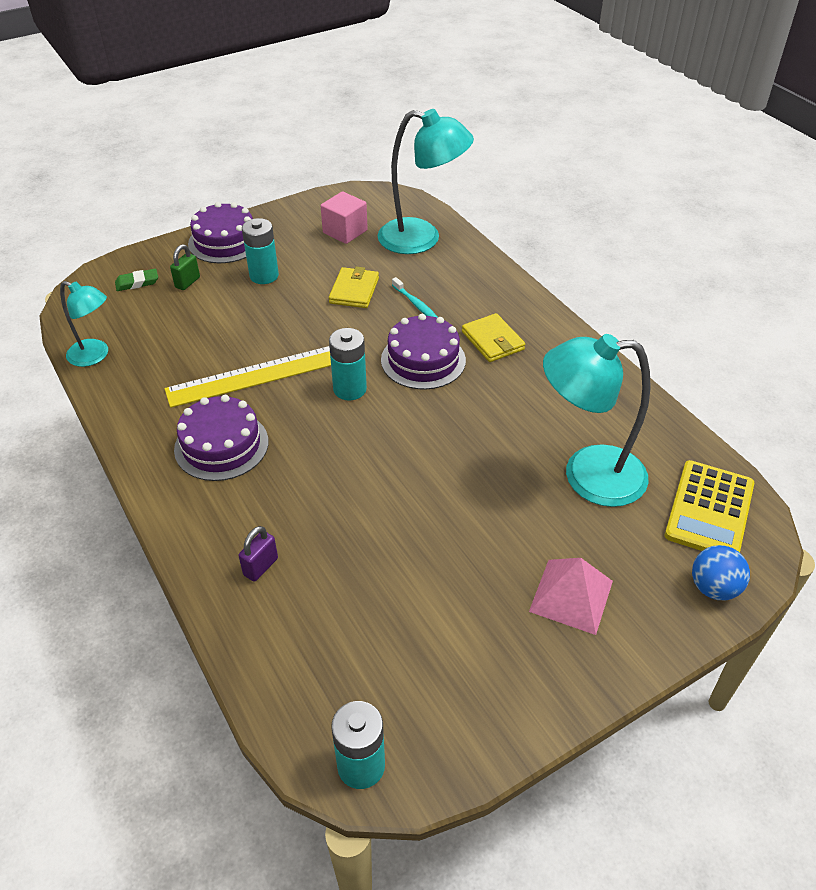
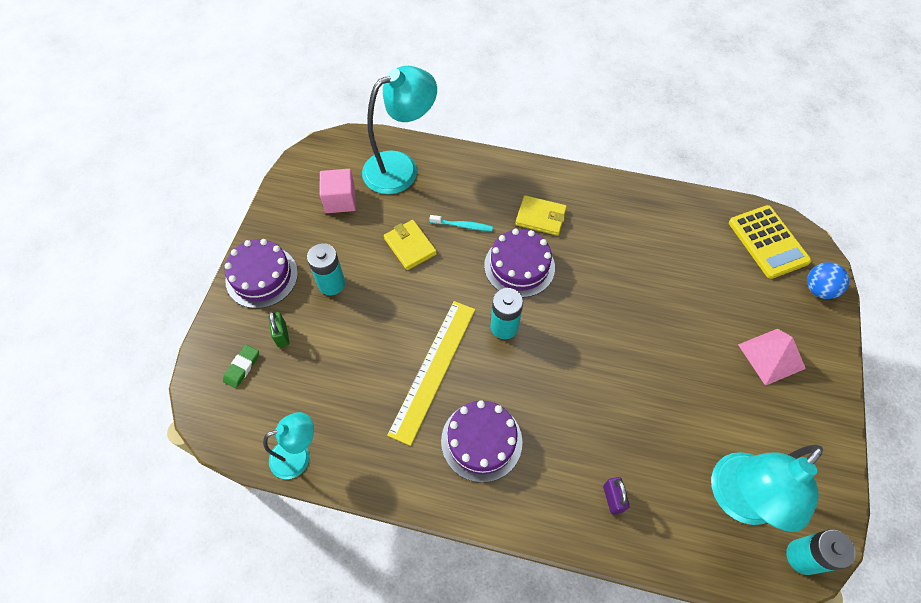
camera: 45 degrees left, 15 degrees up
(587, 475) = (694, 271): turquoise lamp -> turquoise lamp (736, 499)

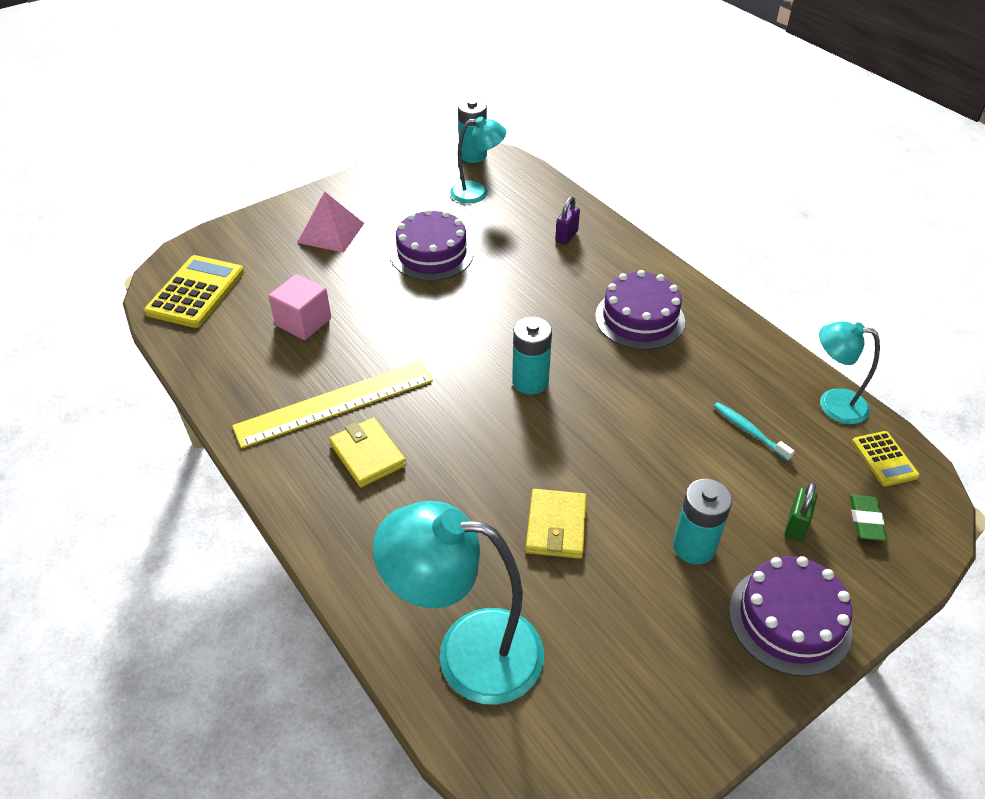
camera: 140 degrees left, 15 degrees down
(242, 367) = (865, 520): green eraser -> green eraser turned 60 degrees counterclockwise
(245, 427) = (884, 459): none -> yellow calculator
(340, 200) = (601, 662): pink cube -> pink cube (303, 322)
(433, 369) = (638, 391): yellow ruler -> yellow ruler (335, 403)
(462, 225) = (467, 507): turquoise toothbrush -> turquoise toothbrush (749, 431)
(519, 266) = (452, 422): purple cake -> purple cake (432, 254)
(736, 499) = (477, 192): turquoise lamp -> turquoise lamp, size x0.58
(818, 289) = (221, 242): blue ball -> none

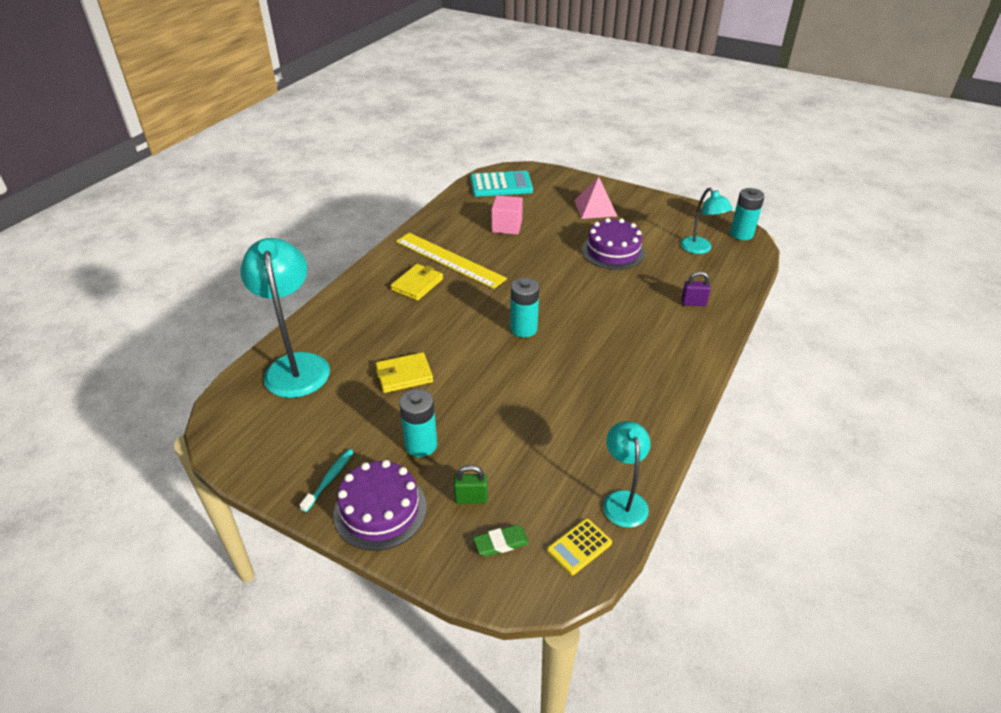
camera: 65 degrees right, 5 degrees down
(196, 292) = (501, 185): yellow calculator -> turquoise calculator
(639, 318) = (632, 364): purple cake -> none
(749, 431) = (553, 452): turquoise toothbrush -> turquoise toothbrush (329, 479)

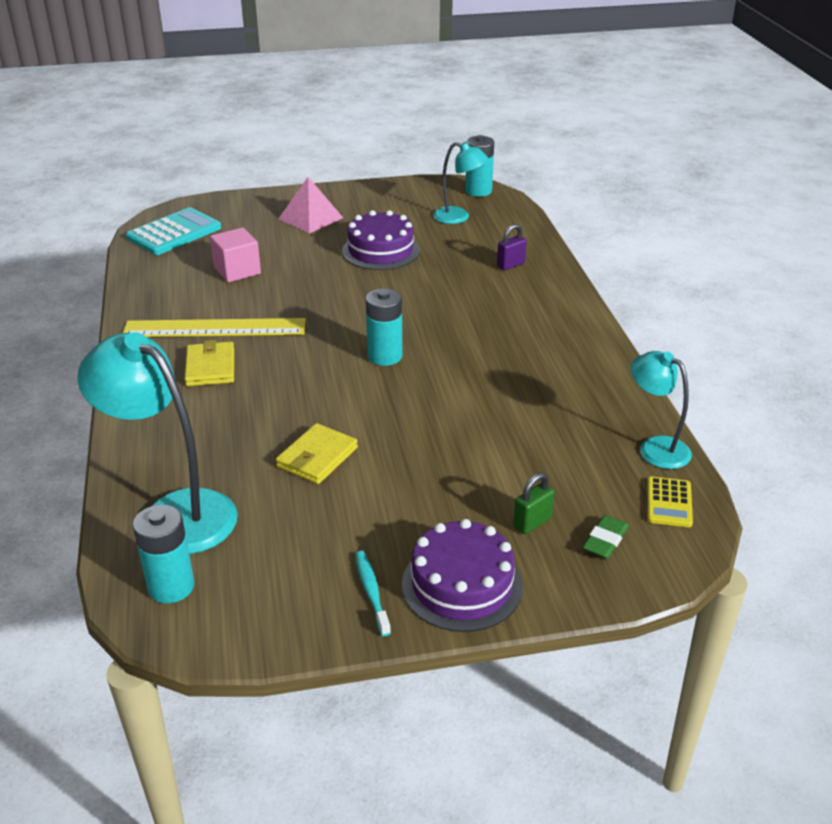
camera: 40 degrees left, 5 degrees down
(421, 445) = (423, 507): turquoise battery -> turquoise battery (171, 587)

